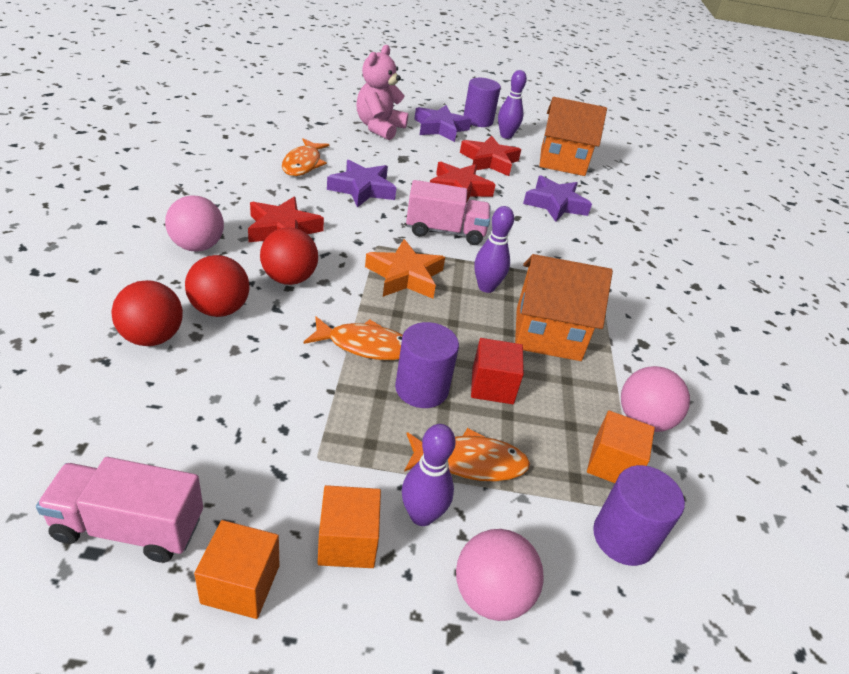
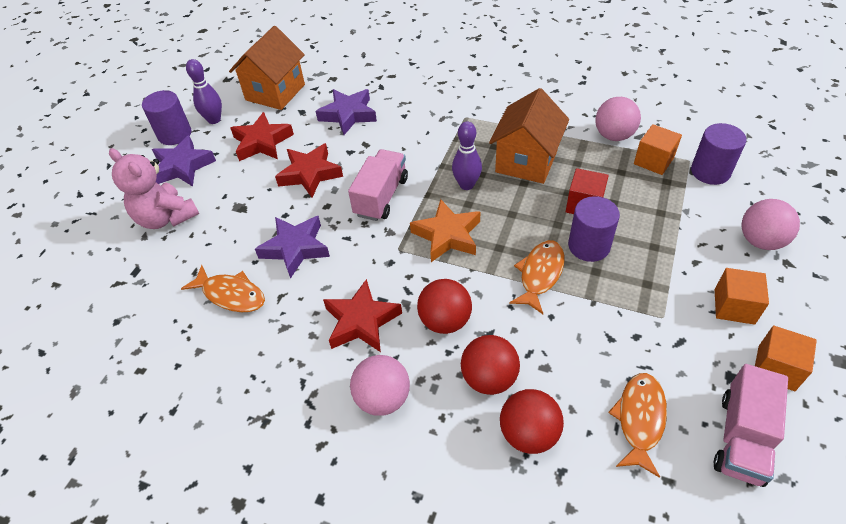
camera: 65 degrees left, 10 degrees up
(422, 515) = (707, 264): purple bowling pin -> none
(470, 462) = (659, 231): orange fish -> orange fish (640, 419)

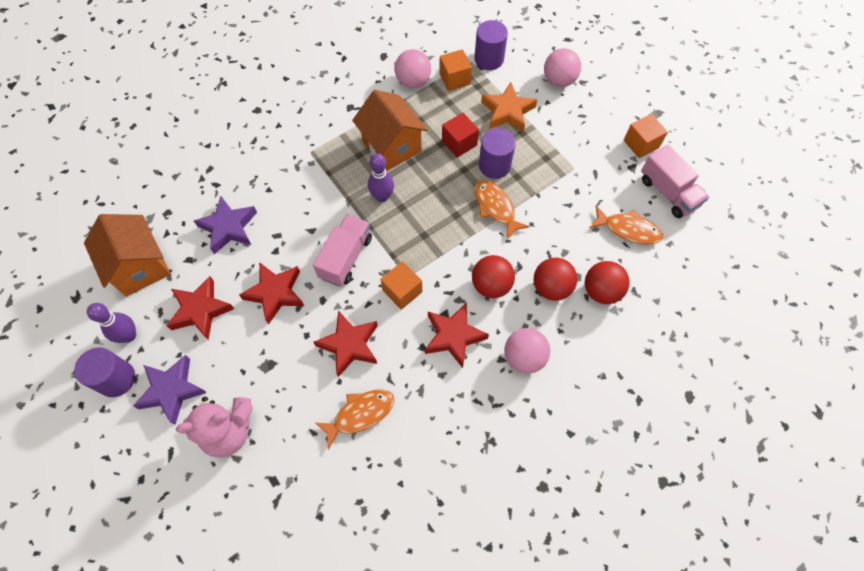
camera: 60 degrees left, 15 degrees up
(295, 248) = (349, 345): purple star -> red star
(381, 197) = (346, 257): pink truck -> pink truck turned 60 degrees clockwise
(447, 235) = (420, 238): orange star -> orange star (507, 112)
(640, 419) = (628, 229): orange fish -> orange fish turned 150 degrees clockwise
(734, 306) = (592, 130): orange cube -> orange cube (402, 291)

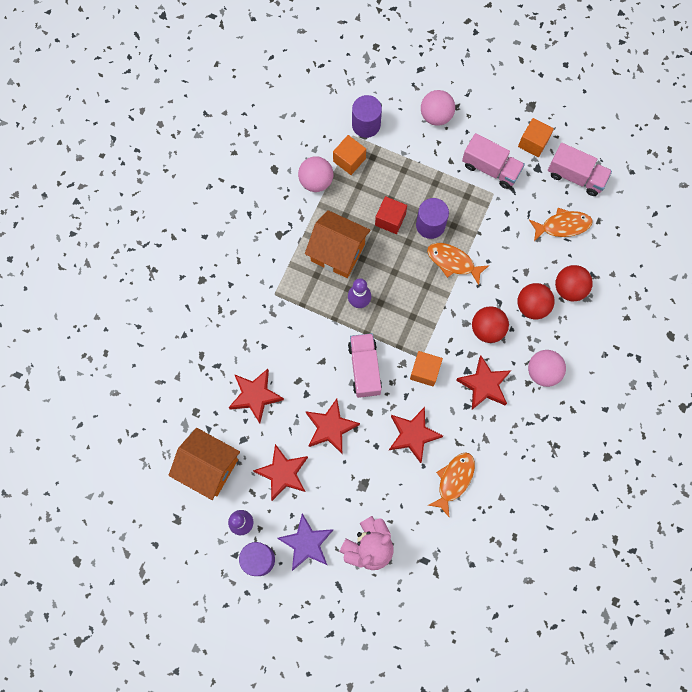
camera: 30 degrees left, 10 degrees up
(229, 227) = (255, 396): purple star -> red star
(507, 112) = (411, 169): orange star -> none
(585, 146) = (490, 168): none -> pink truck

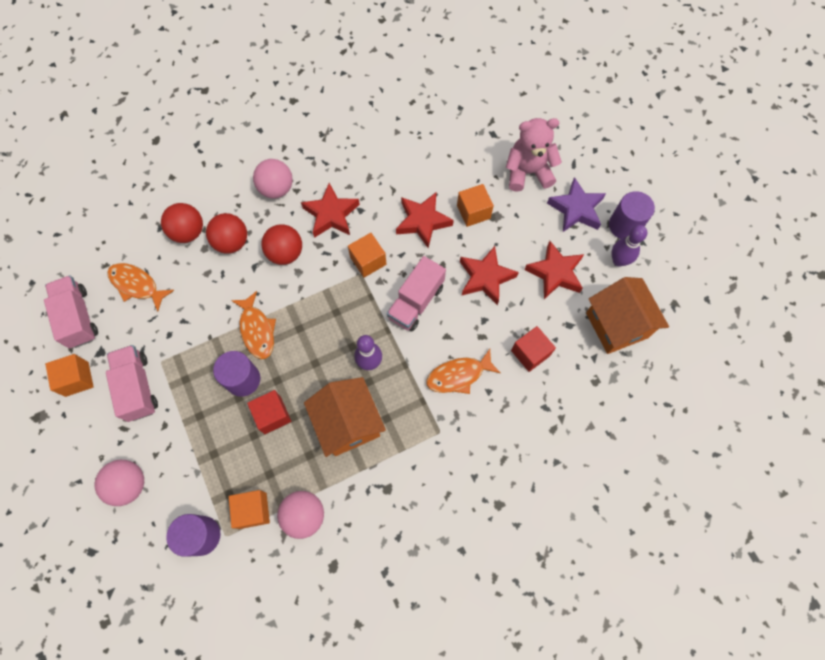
camera: 140 degrees left, 5 degrees down
(255, 396) = (530, 353): red star -> red cube
(382, 475) = (473, 212): none -> orange cube
(454, 480) = (421, 168): orange fish -> orange fish (458, 375)

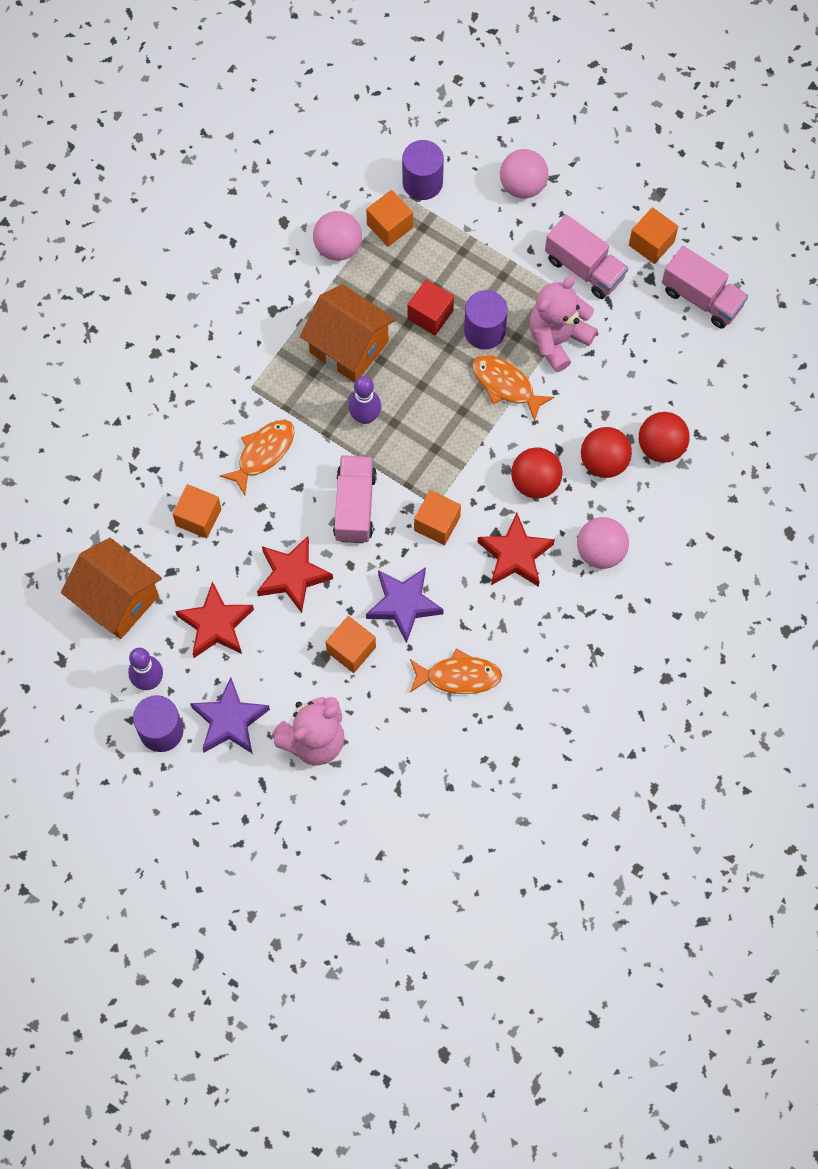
camera: 150 degrees right, 0 degrees up
(137, 285) = (669, 361): orange fish -> orange fish (459, 676)
(197, 343) = (557, 339): none -> pink teddy bear
(423, 221) = (403, 604): red star -> purple star
(530, 353) = (198, 517): red cube -> orange cube

